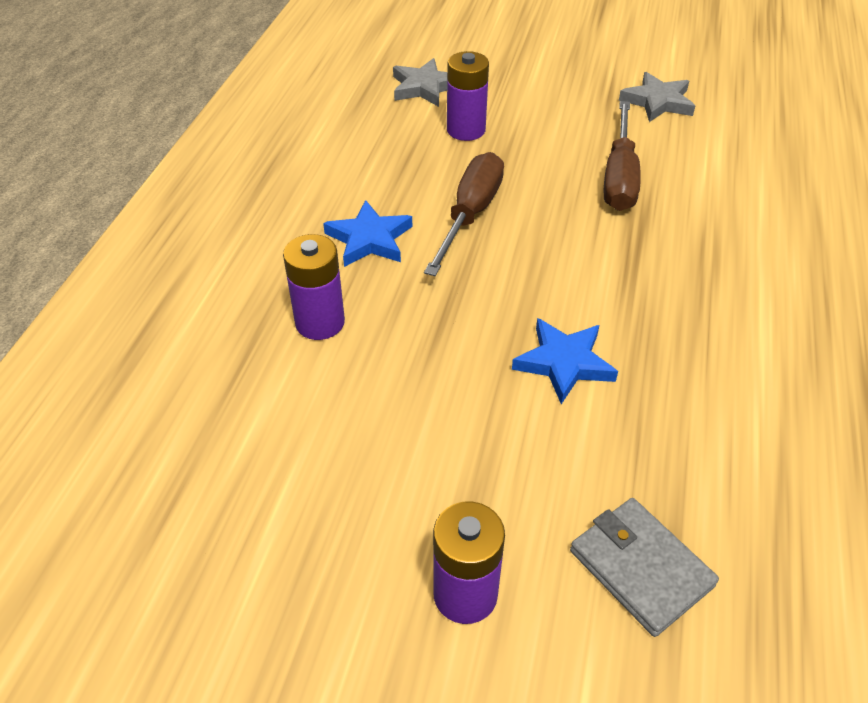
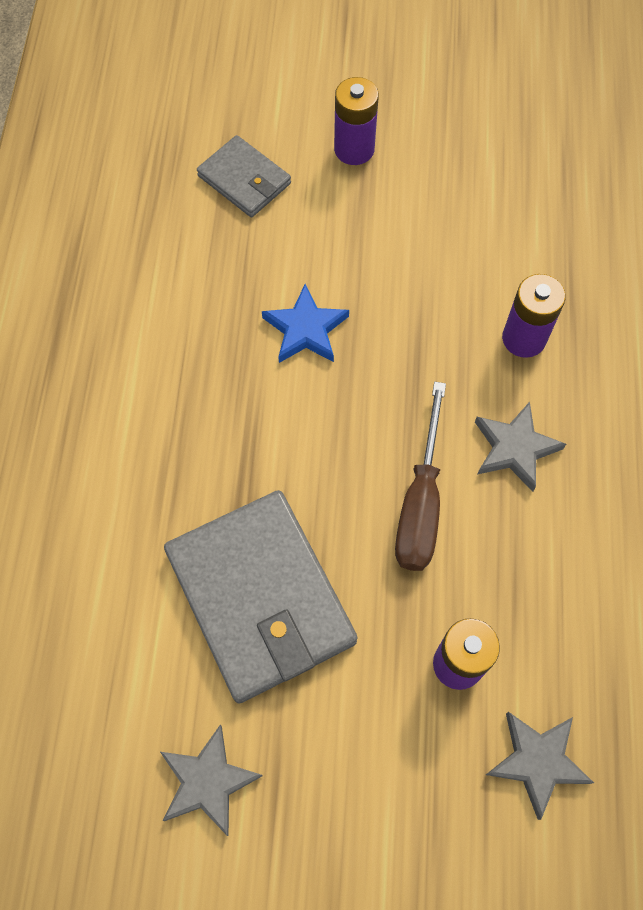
camera: 170 degrees right, 20 degrees up
(369, 239) = (514, 448): blue star -> grey star
(619, 177) = (260, 598): brown screwdriver -> grey wallet

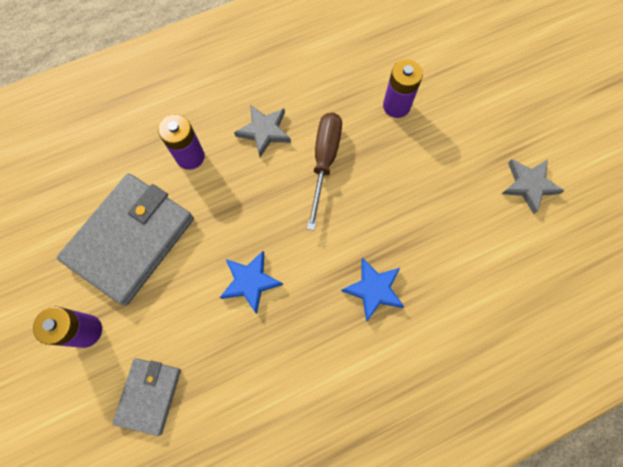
camera: 120 degrees left, 5 degrees up
(203, 463) = (374, 289): none -> blue star
(260, 598) = (427, 212): grey wallet -> grey wallet (131, 239)
(420, 502) = (324, 161): brown screwdriver -> brown screwdriver turned 60 degrees counterclockwise
(537, 761) = (416, 56): grey star -> none

